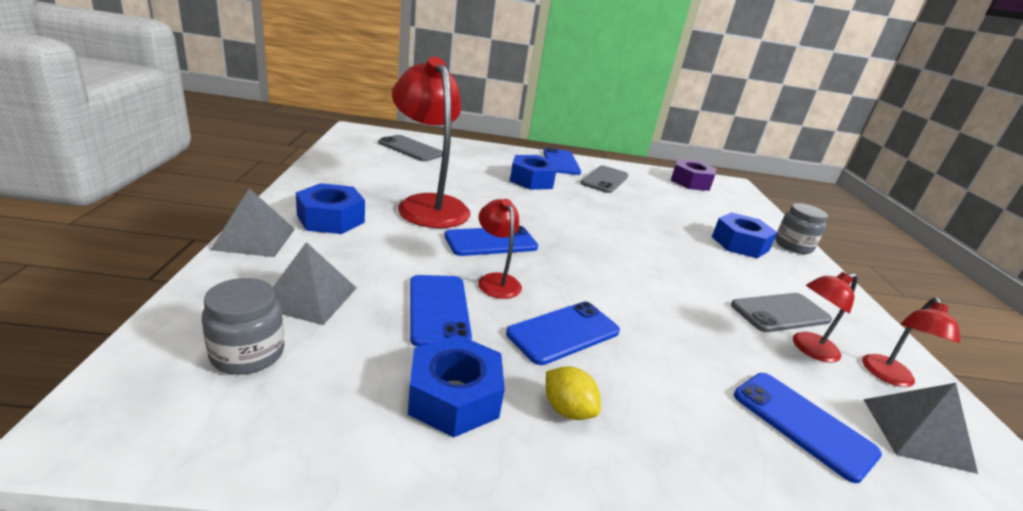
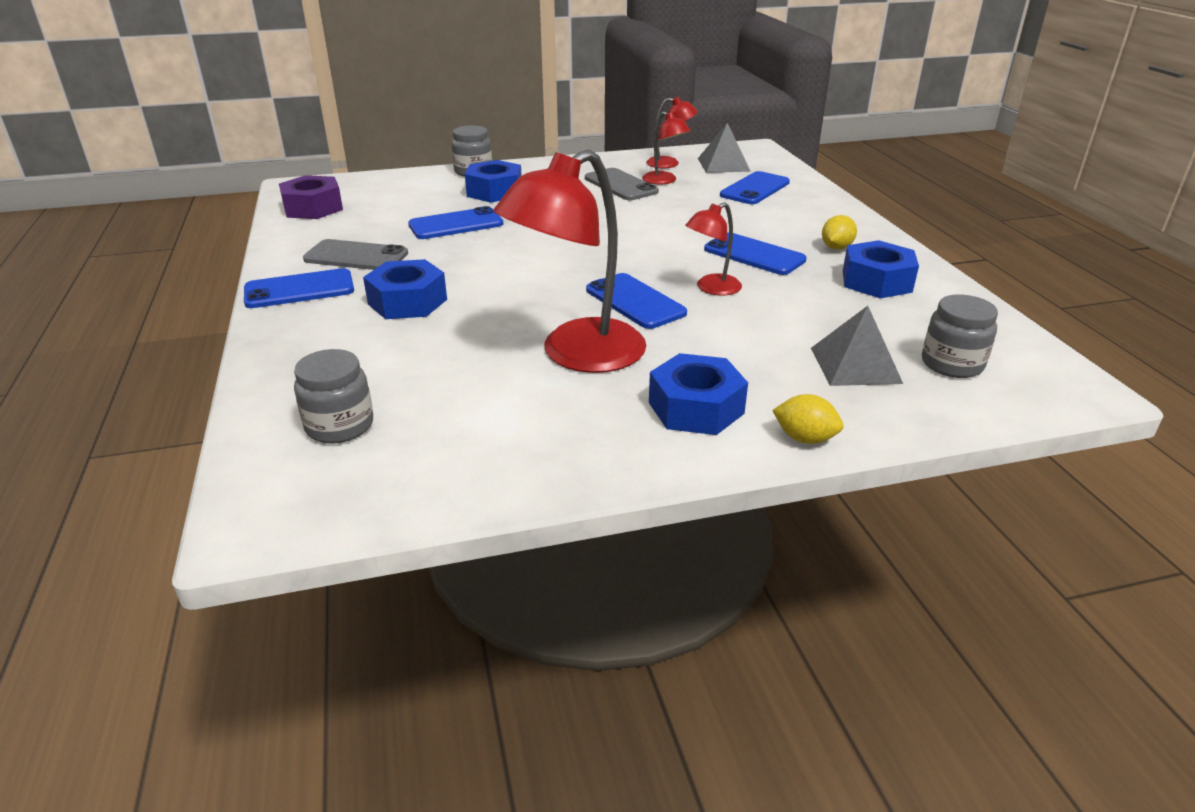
camera: 100 degrees left, 5 degrees up
(255, 239) = (804, 438): grey pyramid -> yellow lemon
(410, 149) = (339, 426): grey phone -> grey jar
(438, 310) = (791, 304): blue phone -> blue phone (456, 224)

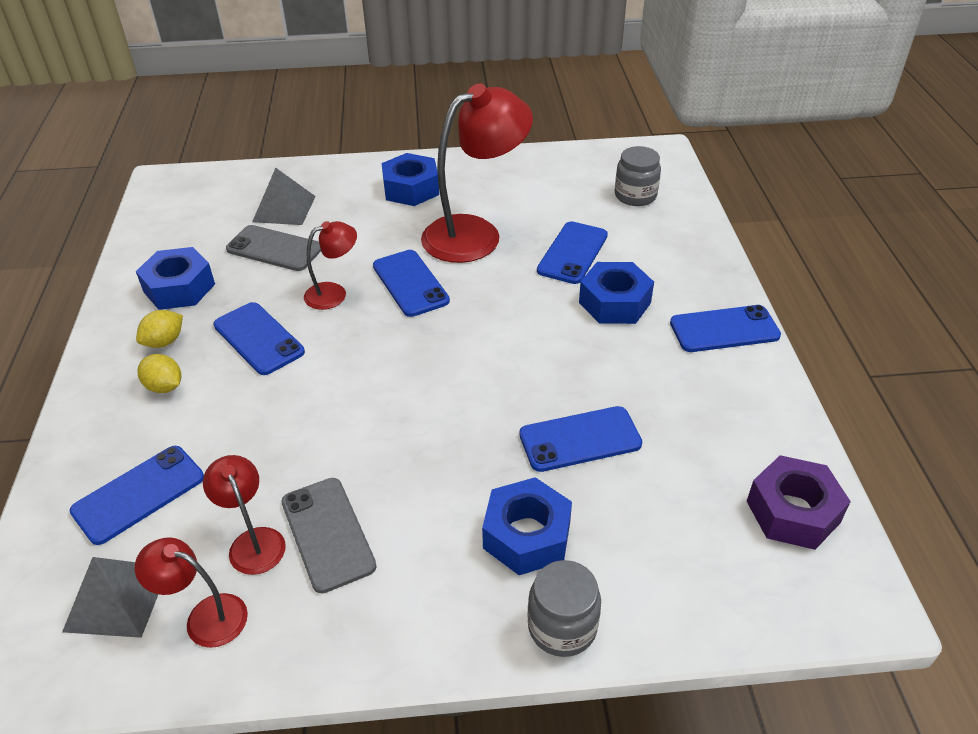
camera: 170 degrees left, 10 degrees up
(356, 256) = (687, 380): grey phone -> grey phone (274, 249)
(449, 343) = (572, 253): none -> blue phone
(804, 438) = (359, 167): yellow lemon -> yellow lemon (164, 387)
(952, 364) = (218, 204): grey jar -> none

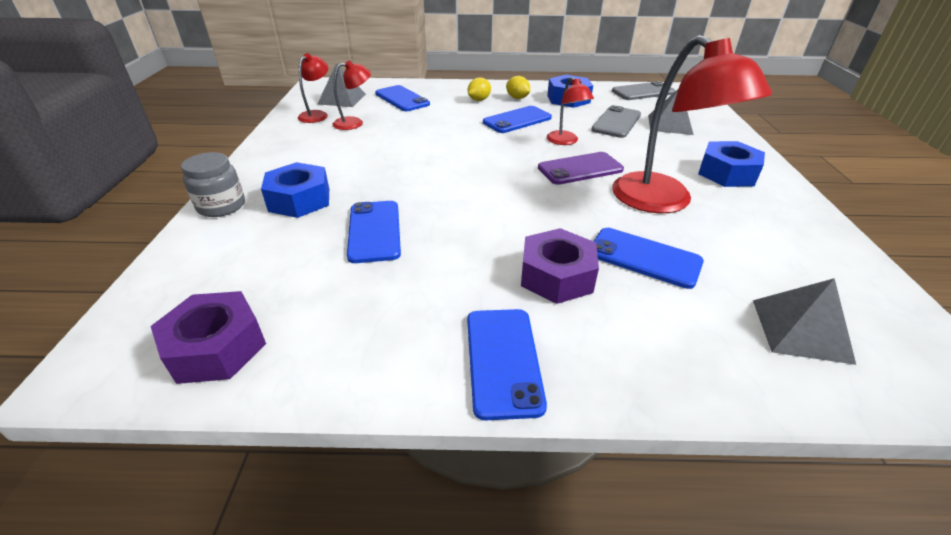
camera: 95 degrees right, 5 degrees down
(328, 534) = (346, 140): grey phone -> grey phone (643, 92)
(410, 283) = (580, 169): blue phone -> purple phone
(614, 302) = (556, 276): blue nut -> purple nut
(635, 196) = (800, 330): grey jar -> grey pyramid

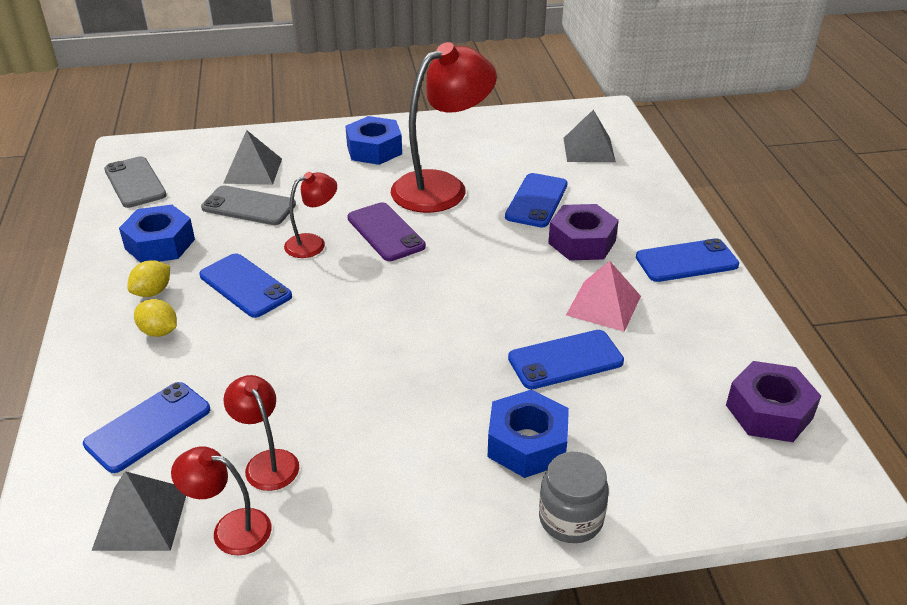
camera: 100 degrees left, 0 degrees up
(439, 268) = (603, 305): none -> pink pyramid

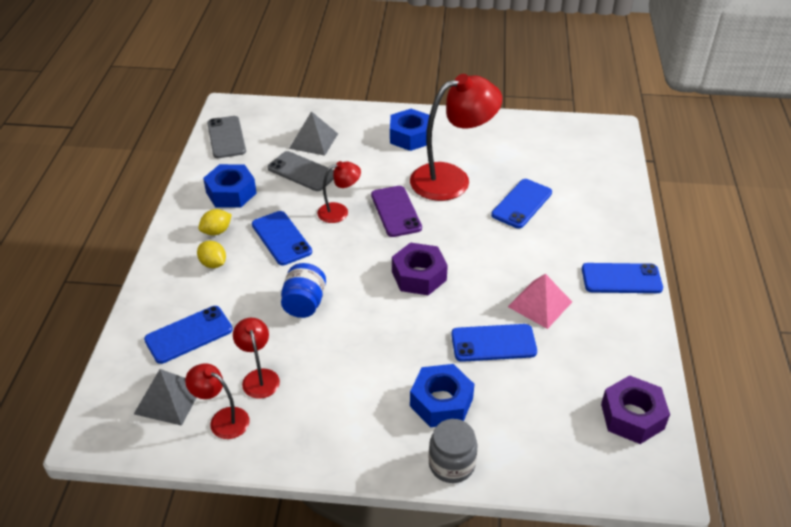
camera: 15 degrees right, 5 degrees up
(301, 358) = (304, 303): none -> blue jar
(582, 242) = (544, 247): purple nut -> purple nut (419, 276)
(588, 149) = (582, 163): grey pyramid -> none

